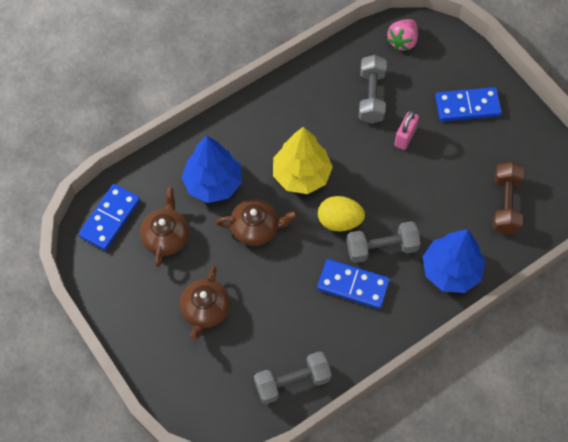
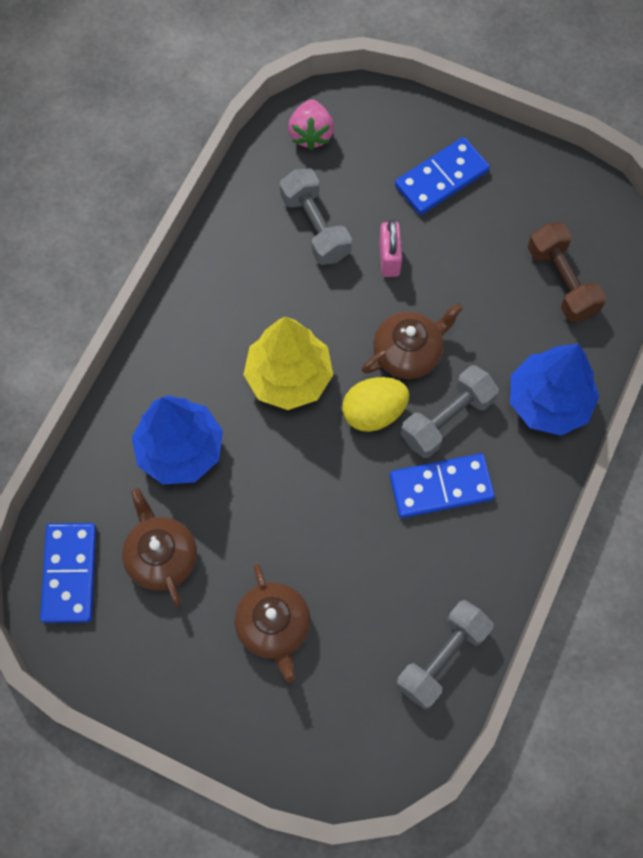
camera: 30 degrees left, 5 degrees up
(256, 228) = (273, 480): brown teapot -> brown teapot (408, 352)

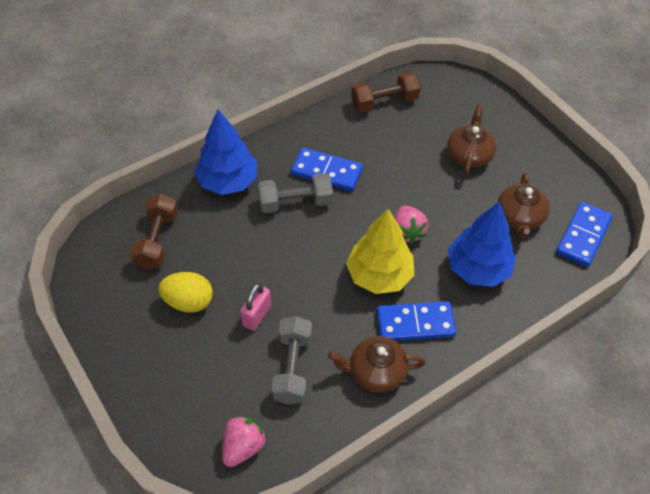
camera: 150 degrees left, 15 degrees down
(289, 454) = (407, 232): none -> pink strawberry
(374, 412) = (338, 228): yellow egg -> yellow egg (189, 302)
(408, 352) = (290, 250): brown teapot -> brown teapot (376, 372)
(441, 178) = (174, 352): blue domino -> blue domino (415, 323)
(442, 657) = (384, 102): grey dumbbell -> brown dumbbell

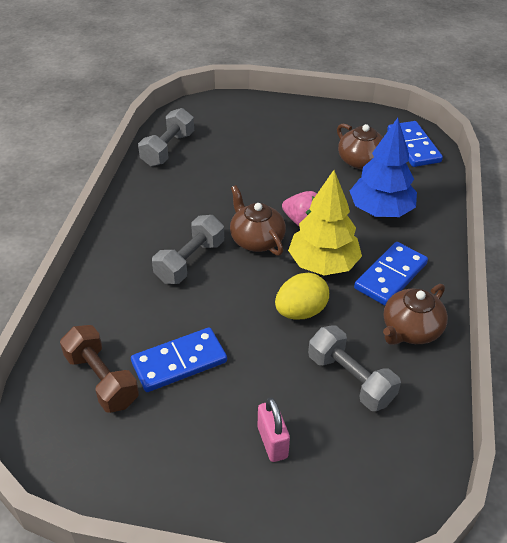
camera: 45 degrees left, 10 degrees down
(189, 302) = (198, 404): yellow egg -> yellow egg (300, 311)
(228, 181) = (109, 286): blue tree -> none
(243, 447) = (396, 472): pink strawberry -> none
(257, 315) = (271, 366): pink padlock -> pink padlock (272, 442)
(327, 171) = (186, 223): blue domino -> blue domino (179, 362)
(384, 102) = (168, 149): brown dumbbell -> grey dumbbell
(469, 155) = (276, 145): brown teapot -> brown teapot (256, 239)

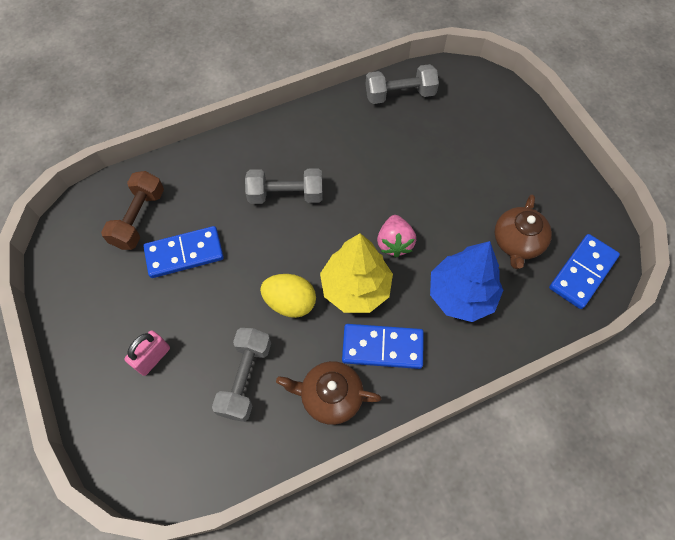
camera: 55 degrees right, 20 degrees up
(179, 362) = (184, 253): blue domino -> blue domino turned 45 degrees counterclockwise
(256, 239) = (345, 223): brown teapot -> none

